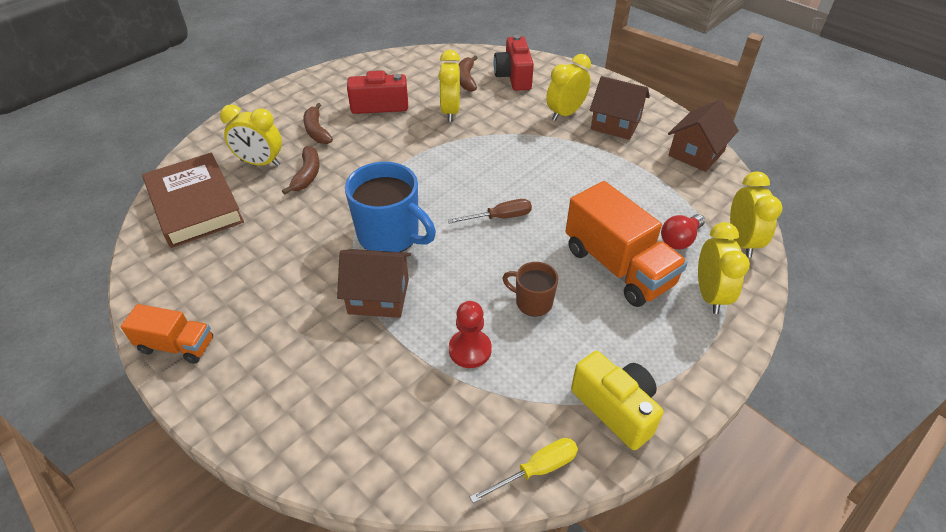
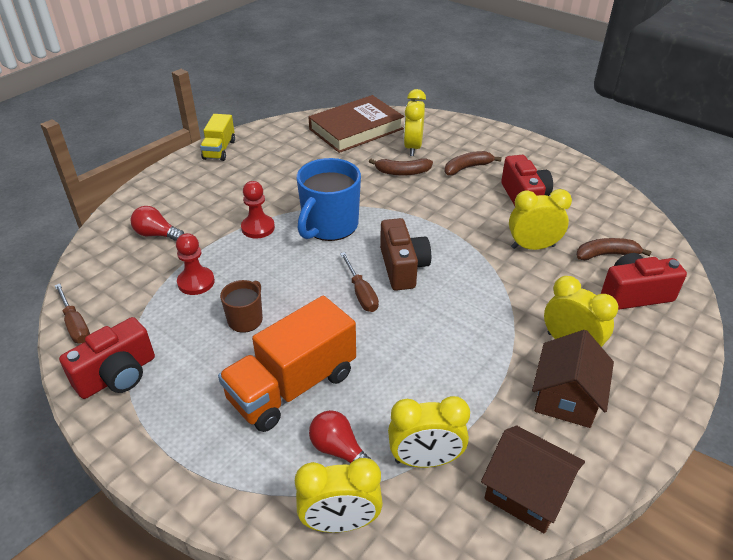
camera: 85 degrees right, 5 degrees down
(176, 345) = (219, 150): orange truck -> yellow truck
(368, 402) = (157, 234): none -> red light bulb
(378, 296) = (258, 228): brown house -> red pawn
(466, 188) = (402, 267): none -> brown camera
(536, 470) = (75, 324): yellow screwdriver -> brown screwdriver
(615, 408) = (117, 375): yellow camera -> red camera
(709, 295) = (247, 470): yellow clock -> yellow clock (425, 460)

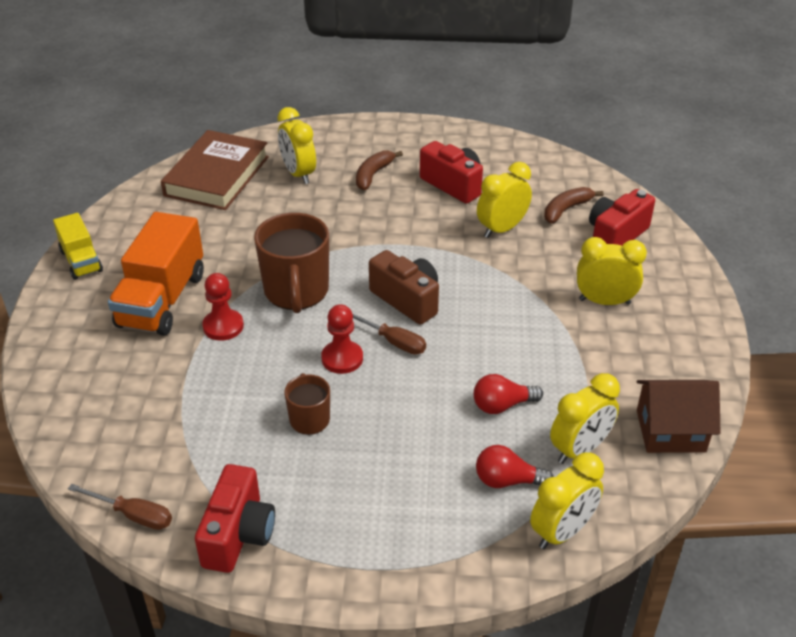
camera: 35 degrees left, 0 degrees up
(157, 234) = (116, 384): red light bulb -> red light bulb (502, 405)
(196, 282) = (218, 410): red pawn -> red pawn (342, 358)
(292, 386) = (416, 453): orange truck -> orange truck (162, 300)
(329, 226) = (296, 291): blue mug -> brown mug
(402, 172) = (314, 205): brown banana -> none
(566, 398) = (637, 345): brown house -> none

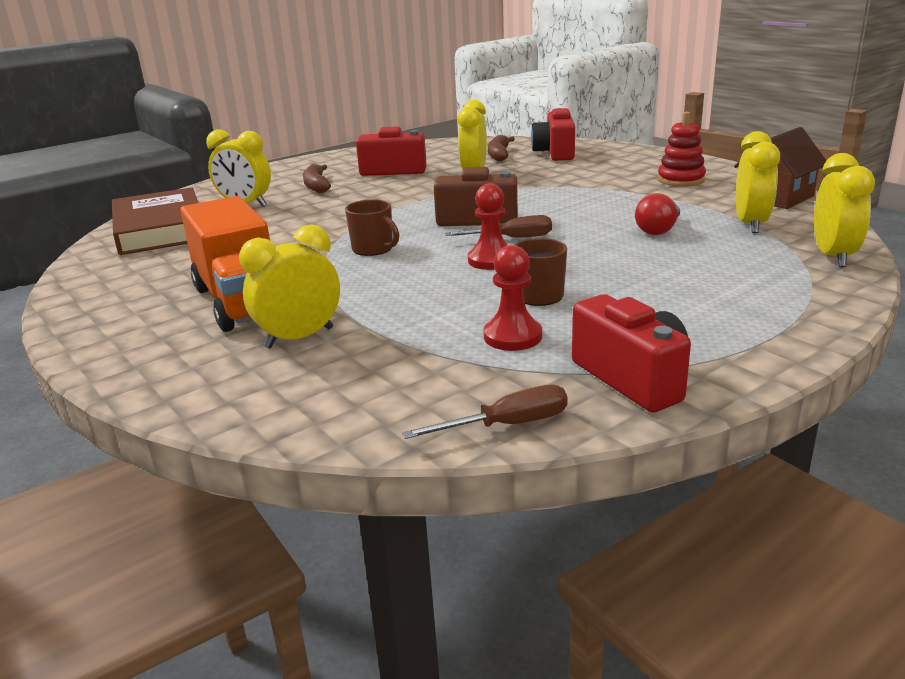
camera: 40 degrees left, 15 degrees down
(81, 261) = (89, 318): yellow truck -> none
(223, 326) = (343, 289): red pawn -> red pawn (513, 336)
(296, 291) = (373, 249): brown mug -> brown mug, size x0.54
(507, 480) = (746, 254): red light bulb -> none
(604, 301) = (612, 174): yellow clock -> yellow clock (299, 338)
(642, 350) = (681, 180): none -> red stacking toy

